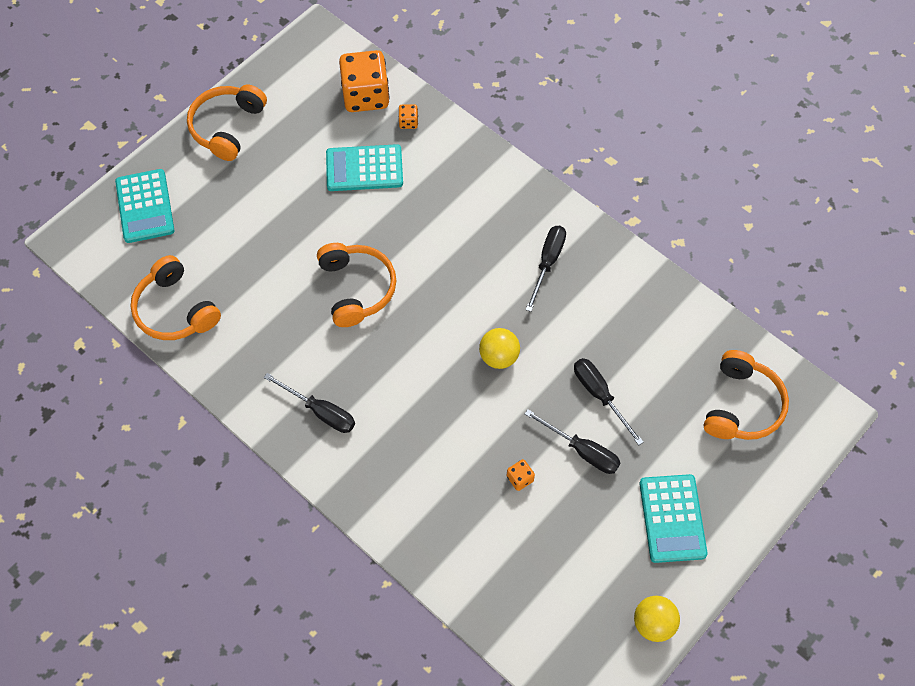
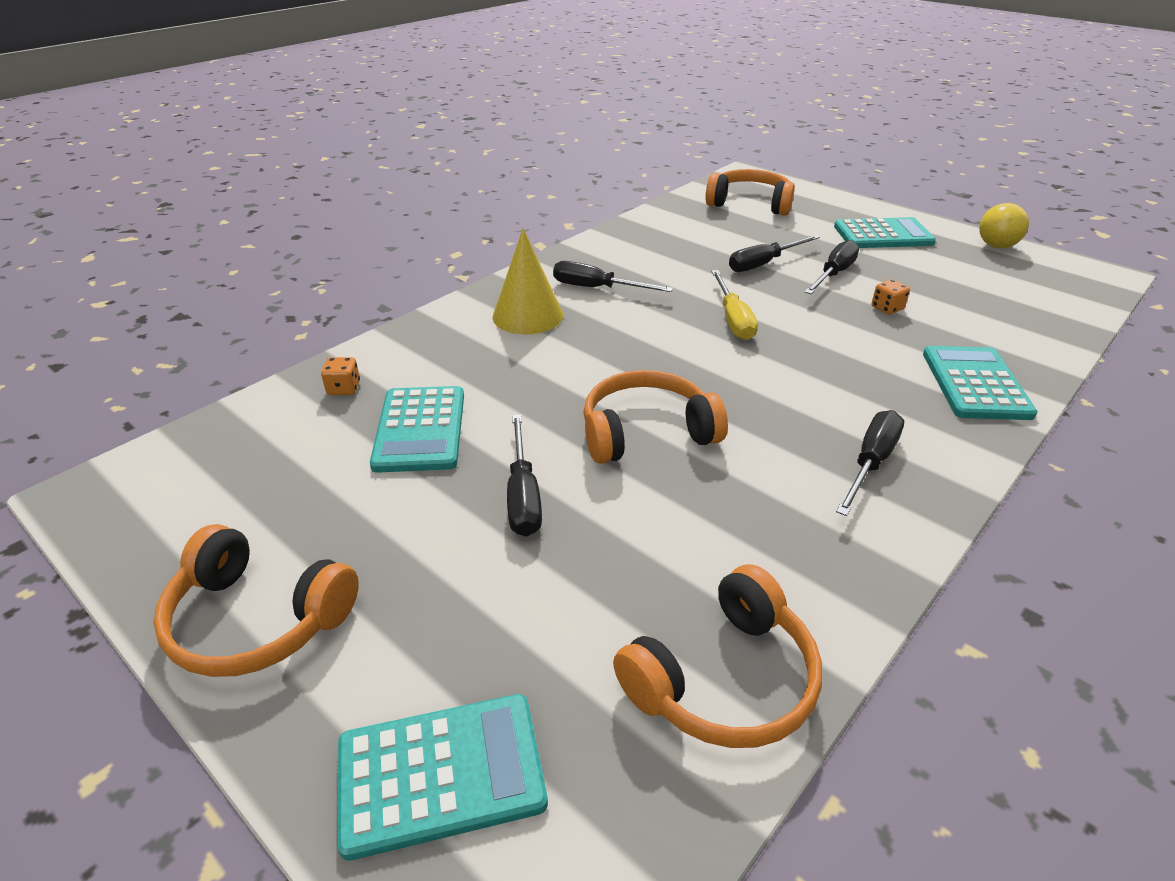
camera: 90 degrees left, 25 degrees down
(303, 225) = (523, 495): none -> black screwdriver
(365, 96) = (270, 431): orange dice -> none
(406, 508) = (975, 384): none -> turquoise calculator
(499, 357) = (733, 319): yellow ball -> yellow screwdriver
(502, 217) = (528, 316): none -> yellow cone

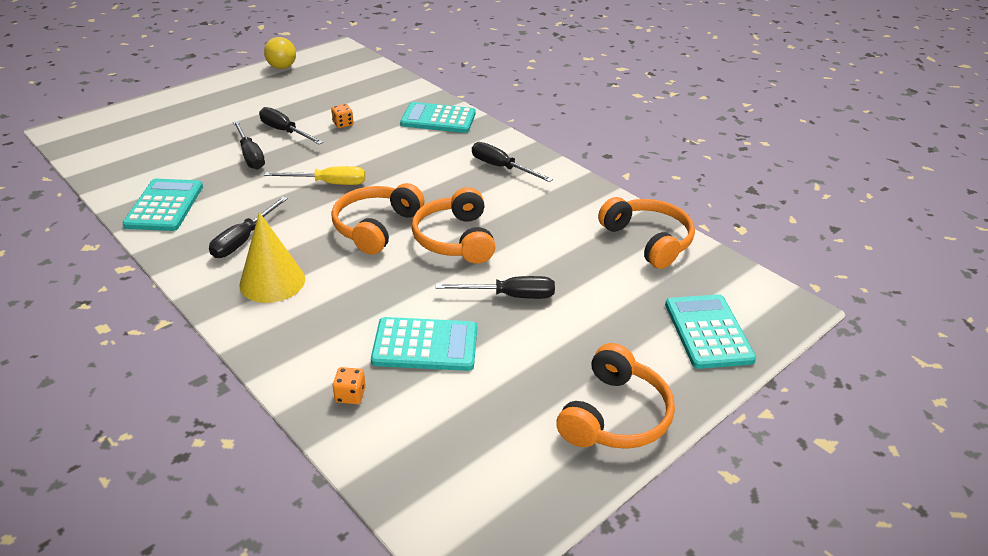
camera: 85 degrees left, 0 degrees up
(750, 204) = (133, 141): orange headphones -> orange headphones (376, 227)
(883, 235) = (237, 100): turquoise calculator -> turquoise calculator (164, 206)

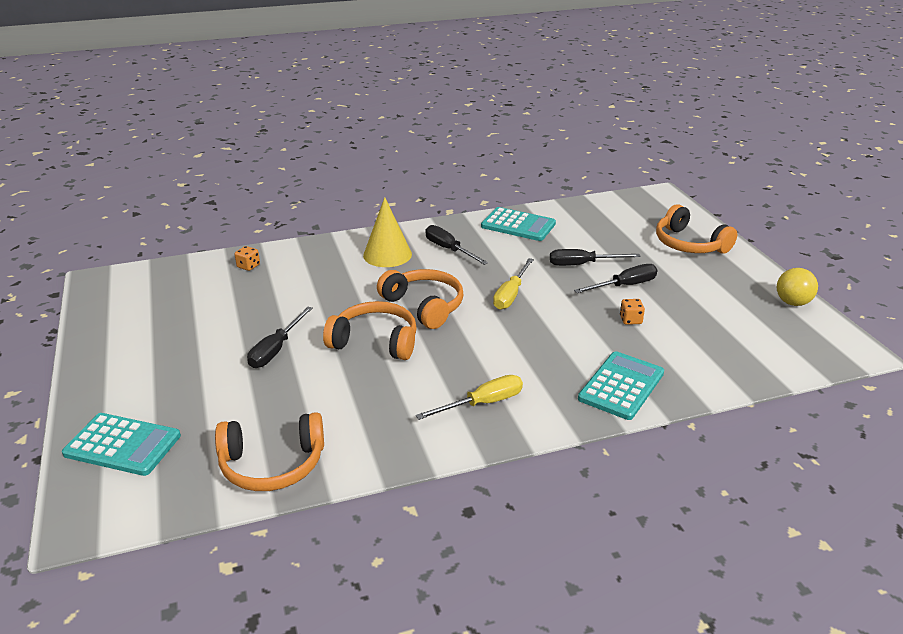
camera: 115 degrees right, 5 degrees down
(425, 345) = (262, 300): turquoise calculator -> none
(501, 167) = (482, 403): black screwdriver -> yellow screwdriver
(614, 415) = (113, 359): orange headphones -> orange headphones (689, 244)

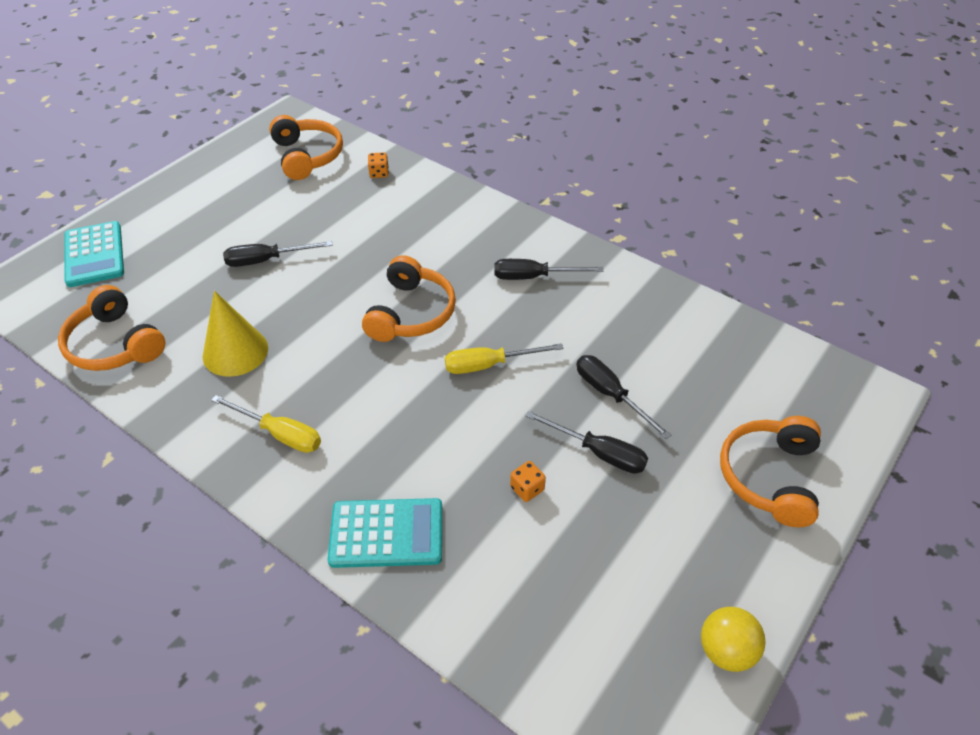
camera: 55 degrees right, 15 degrees up
(375, 341) = (324, 312): orange headphones -> orange headphones (307, 156)
(387, 254) = (481, 241): yellow cone -> yellow cone (235, 352)
(449, 249) = (534, 277): black screwdriver -> black screwdriver turned 105 degrees counterclockwise
(518, 225) = (642, 302): turquoise calculator -> none

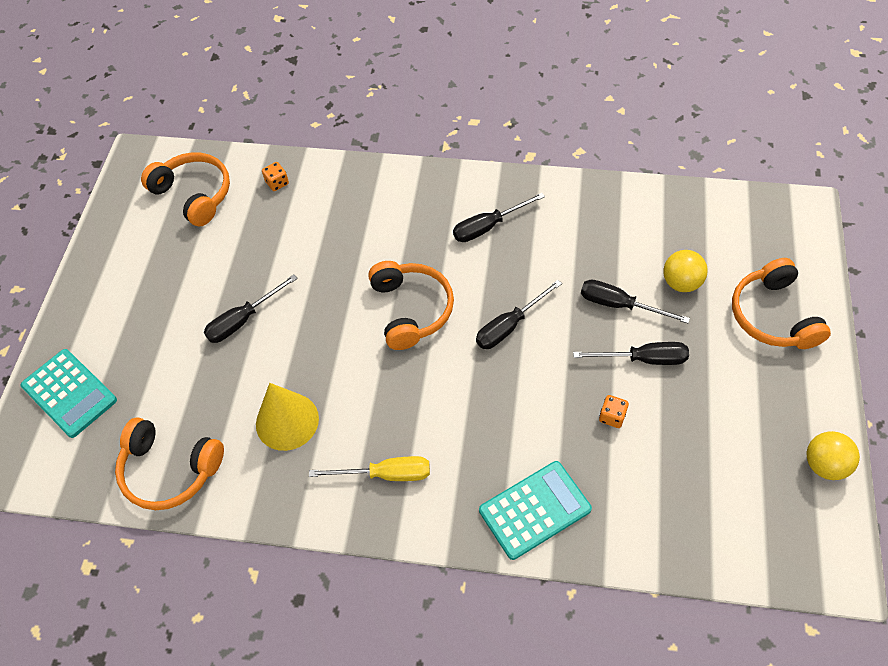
camera: 25 degrees left, 10 degrees up
(489, 365) = (509, 326): yellow screwdriver -> black screwdriver
(689, 403) = (681, 283): none -> yellow ball

